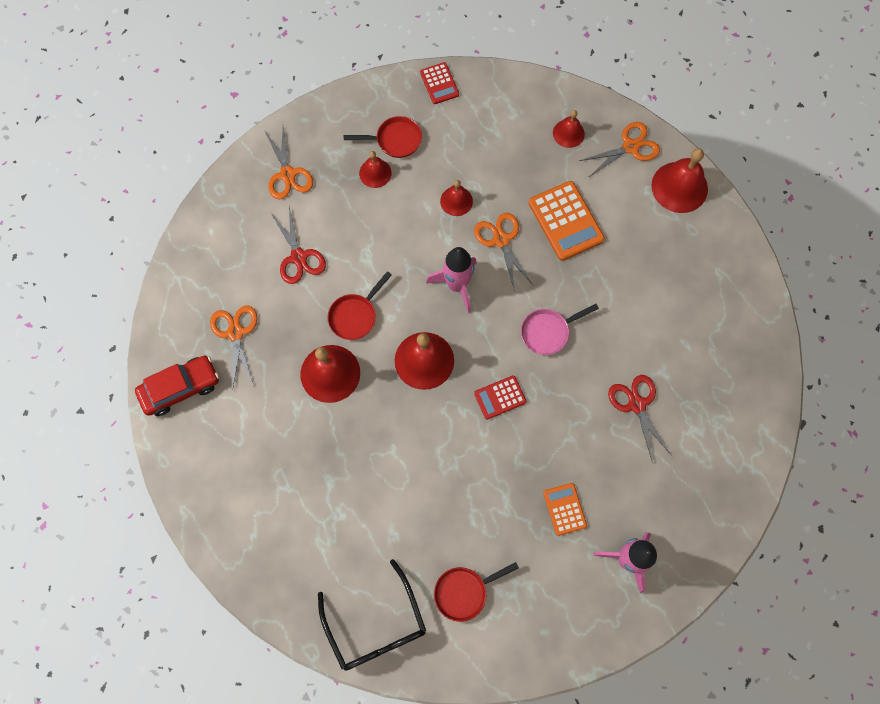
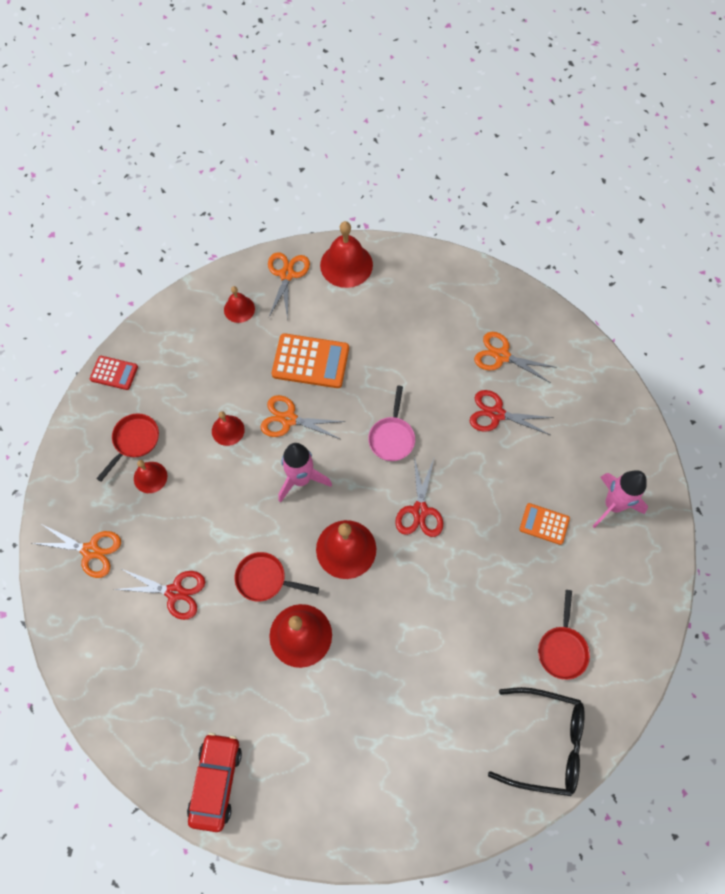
camera: 55 degrees left, 5 degrees down
(235, 333) = (202, 695): orange scissors -> orange scissors (501, 356)
(355, 316) = (265, 579): red pan -> red pan turned 120 degrees clockwise
(500, 397) = (420, 510): red calculator -> red scissors

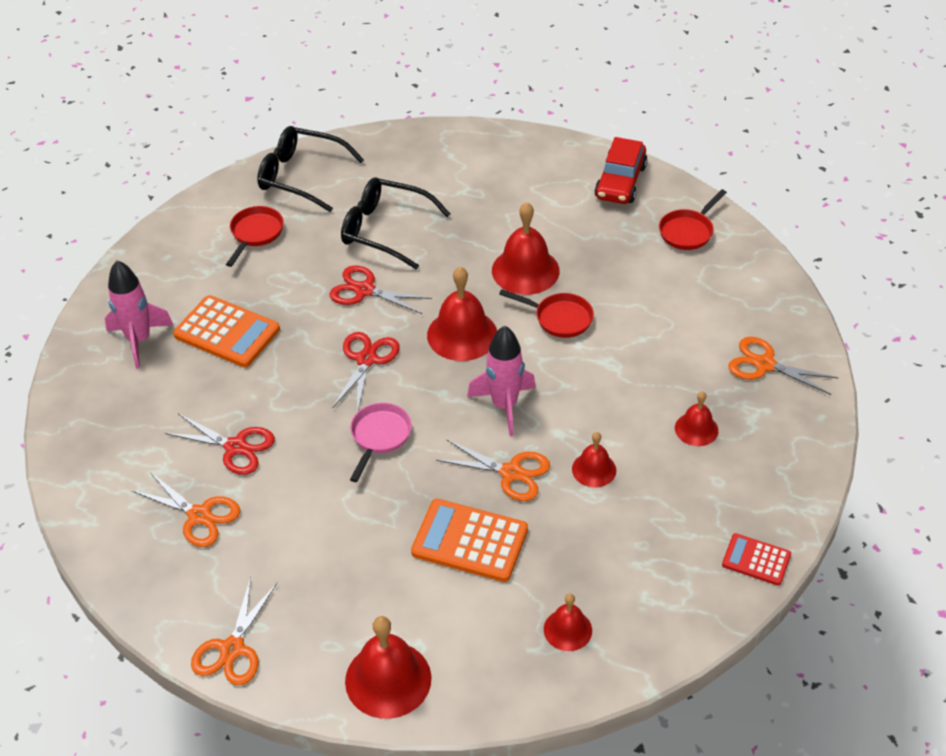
camera: 170 degrees left, 20 degrees down
(134, 441) = (720, 471): red pan -> red pan (688, 231)
(175, 592) = (662, 318): red scissors -> red scissors (364, 290)
(287, 274) = (486, 675): orange scissors -> orange scissors (232, 649)
(442, 672) = (384, 230): none -> black glasses
(544, 524) = (227, 332): orange calculator -> orange calculator, size x1.72

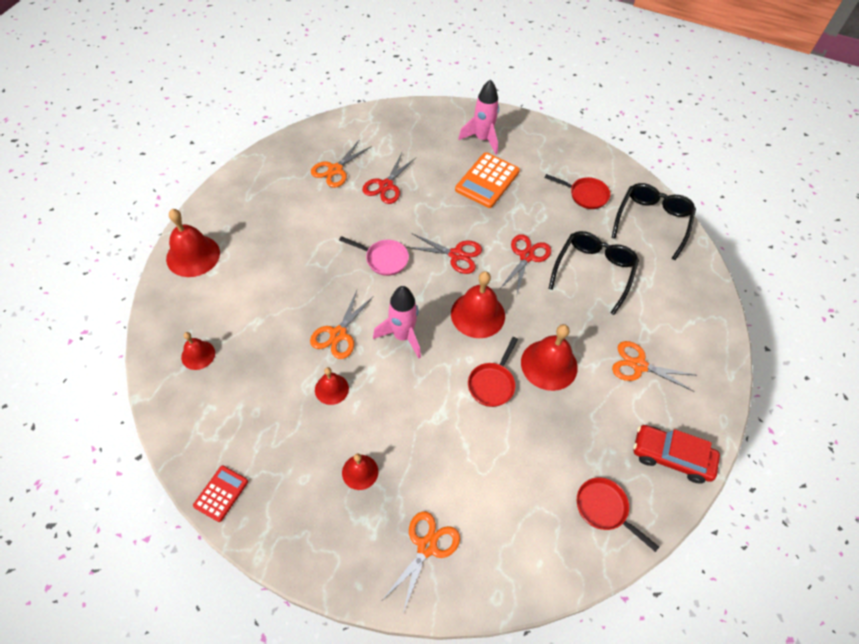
camera: 90 degrees right, 10 degrees up
(232, 649) = (236, 185): orange scissors -> orange scissors (639, 365)
(470, 541) = (284, 305): orange calculator -> none

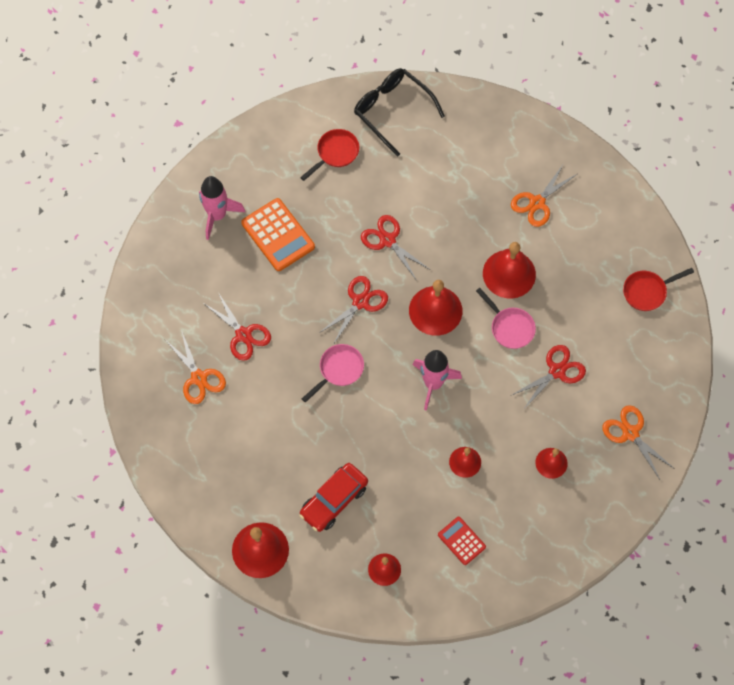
camera: 65 degrees left, 10 degrees up
(221, 493) = (530, 578): red calculator -> red calculator (461, 541)
(338, 334) = (410, 439): orange scissors -> none
(465, 444) = (557, 371): none -> red scissors
(492, 383) = (510, 327): red pan -> pink pan
(594, 271) = (428, 190): black glasses -> none
(671, 457) = (624, 221): red car -> red car (334, 500)

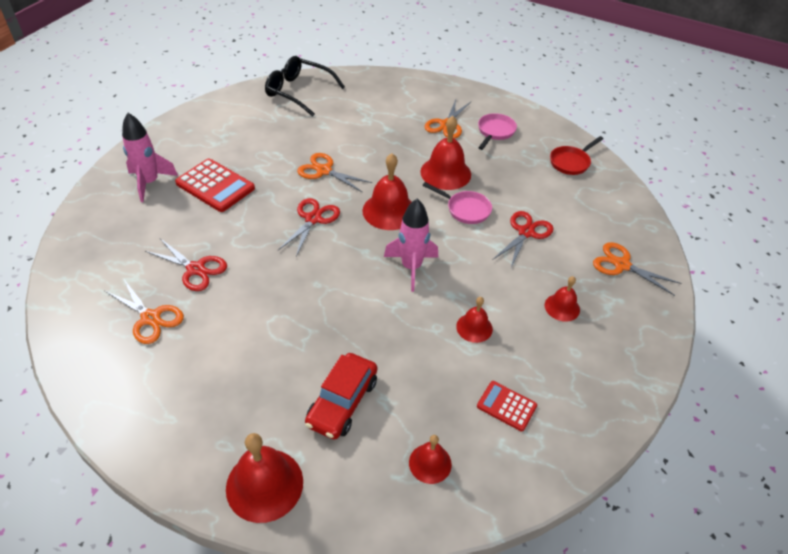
camera: 20 degrees left, 20 degrees down
(278, 235) = (215, 186): orange calculator -> red calculator
(335, 153) = (256, 124): red pan -> none
(338, 370) = (308, 277): pink pan -> pink pan (495, 132)
(387, 240) = (324, 171): red scissors -> orange scissors

